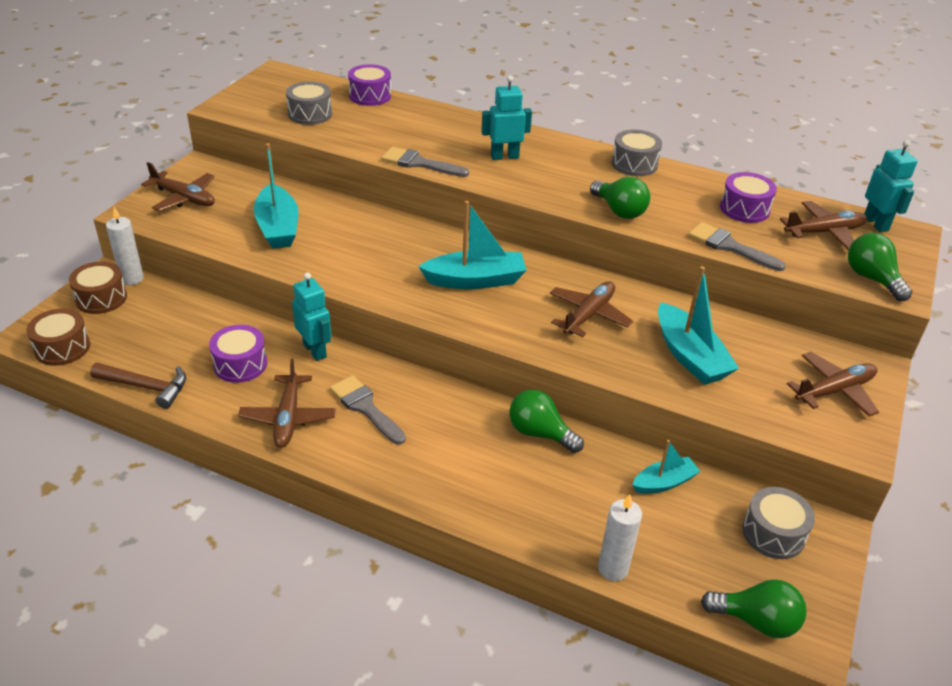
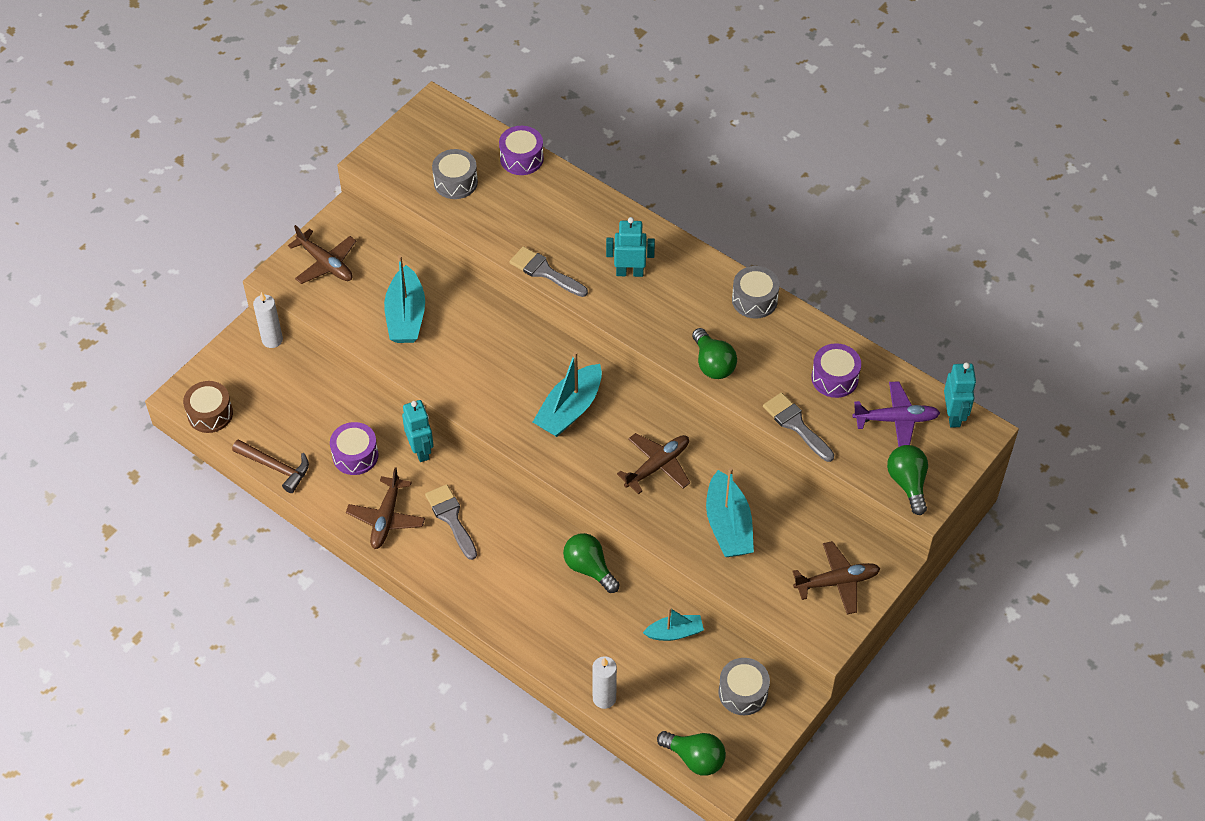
camera: 15 degrees right, 15 degrees up
(101, 298) = (244, 360): brown drum -> none
(475, 280) = (569, 409): turquoise boat -> turquoise boat turned 120 degrees clockwise
(824, 232) = (896, 420): brown plane -> purple plane

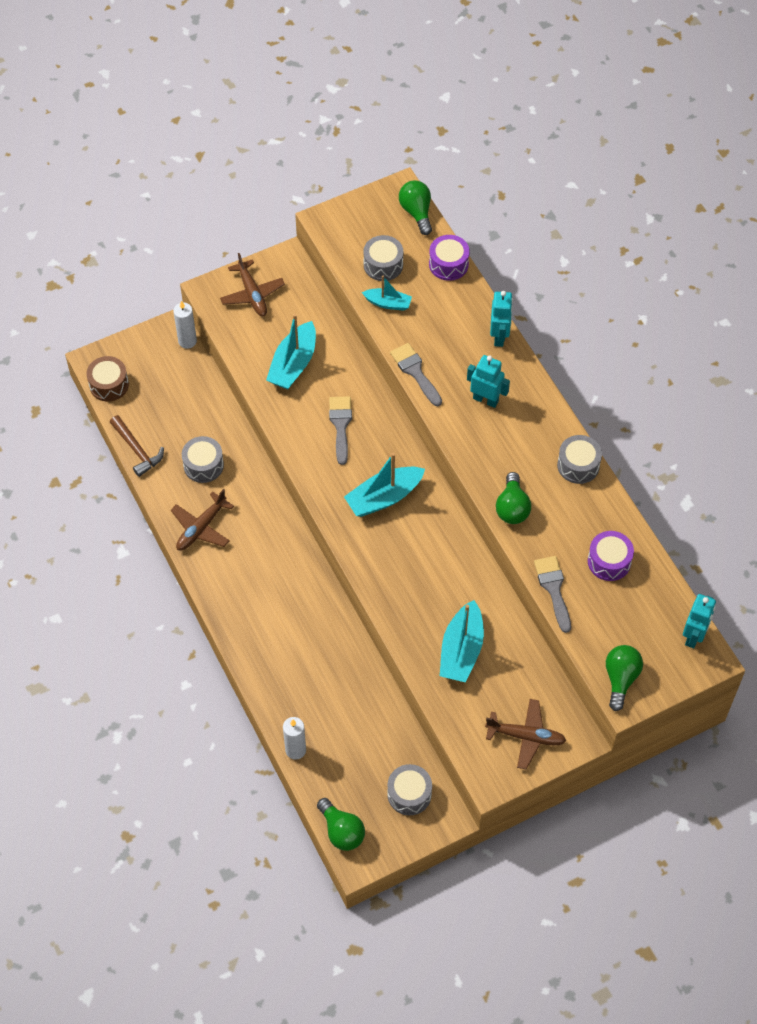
camera: 25 degrees right, 5 degrees up
(355, 455) = (203, 465): purple drum -> grey drum
(421, 450) = (257, 482): turquoise robot -> turquoise robot (499, 336)
(451, 518) = (252, 549): grey brush -> grey brush (341, 425)
(589, 568) = (340, 637): green light bulb -> green light bulb (416, 212)
(657, 466) = (430, 575): brown plane -> none
(674, 632) = (380, 720): turquoise boat -> turquoise boat (388, 303)
(896, 420) = (642, 619): purple plane -> none

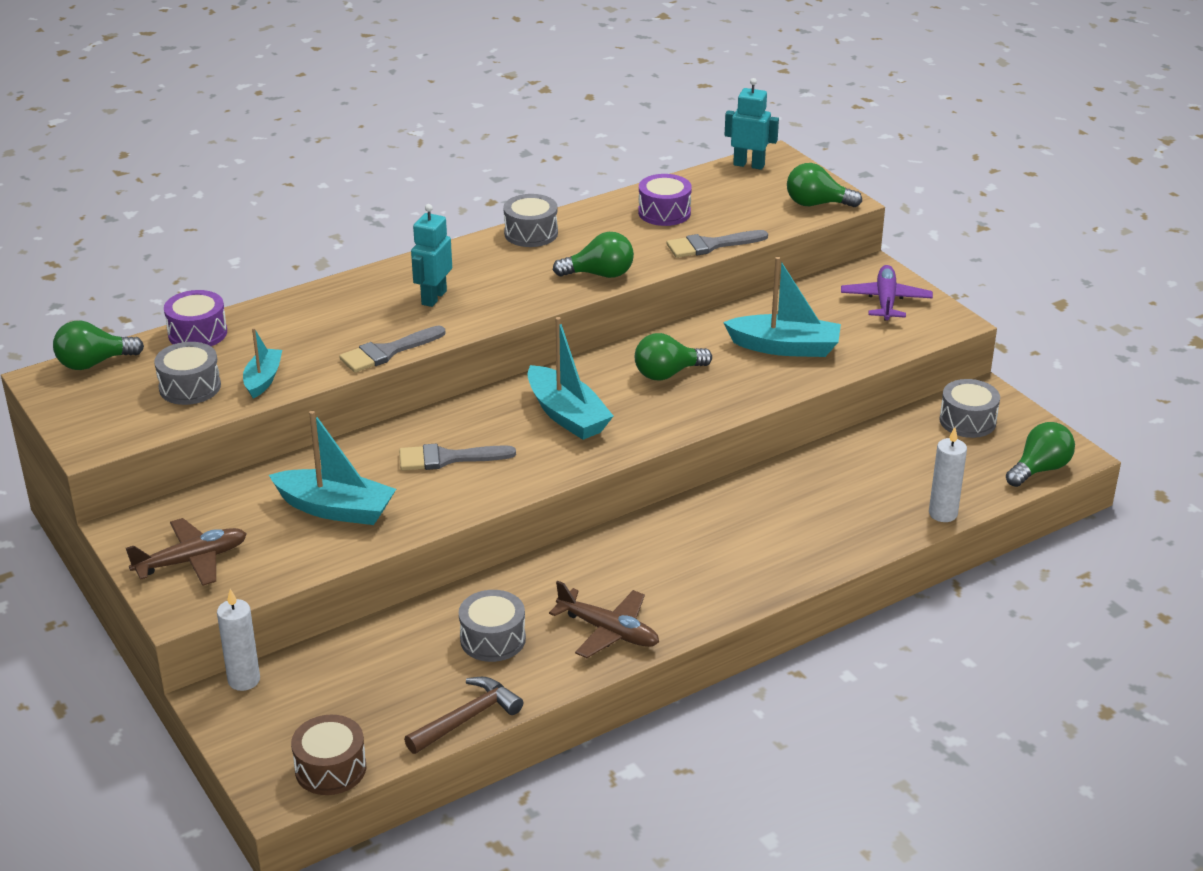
camera: 95 degrees left, 25 degrees down
(431, 565) = (667, 374): none -> green light bulb
(499, 336) = (329, 291): turquoise robot -> none
(526, 736) = (885, 301): brown plane -> purple plane

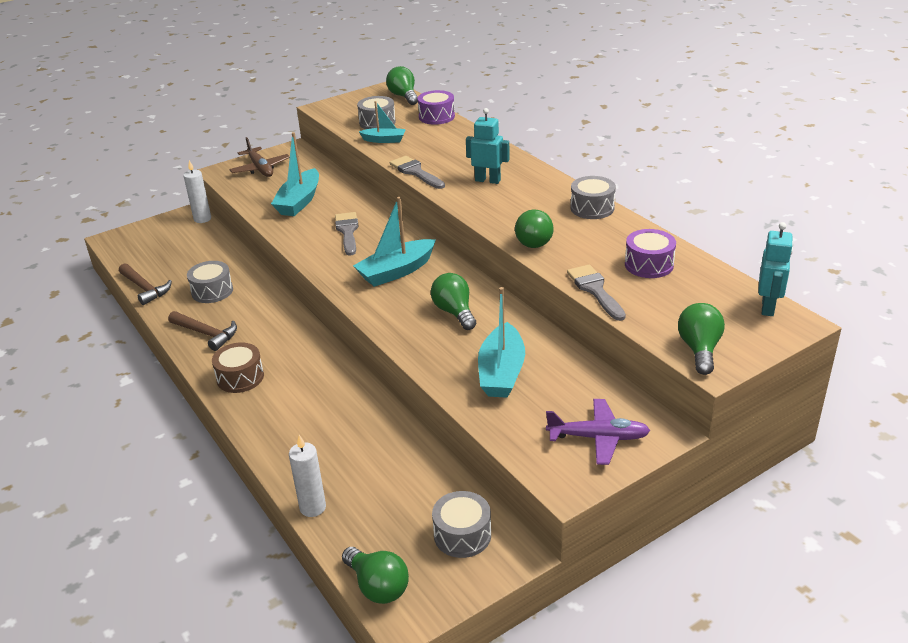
camera: 90 degrees right, 0 degrees up
(330, 769) = (123, 251): brown drum -> brown drum (240, 377)
(608, 631) = (206, 334): brown plane -> brown hammer

